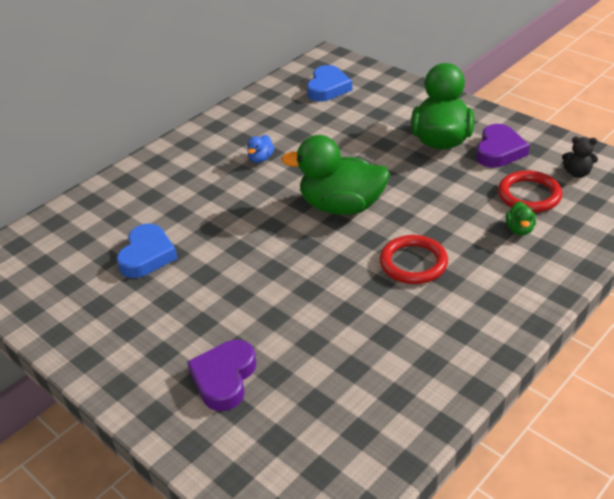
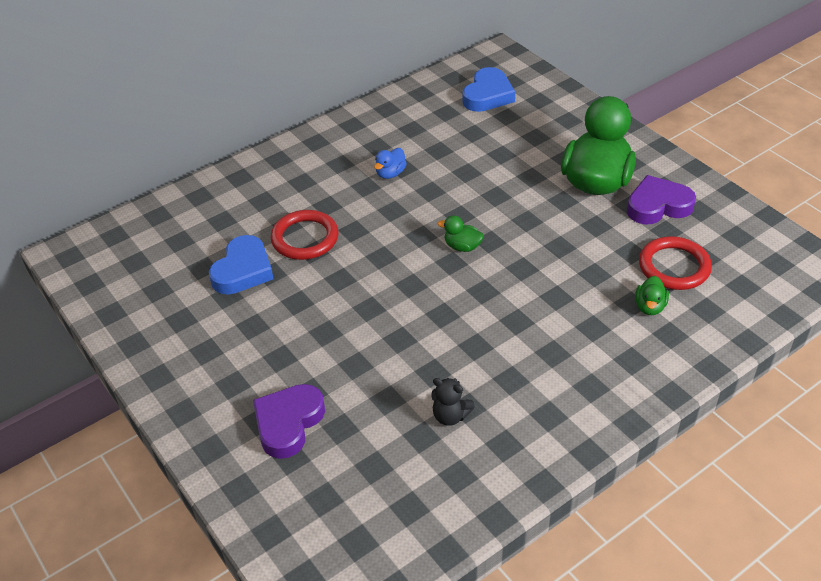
camera: 10 degrees right, 5 degrees up
(341, 206) = (462, 246): green duck -> green duck, size x0.41
(413, 263) = (520, 327): red ring -> red ring (305, 238)
(499, 151) = (658, 206): purple heart -> purple heart turned 135 degrees counterclockwise
(577, 173) = (738, 248): black teddy bear -> black teddy bear (450, 416)

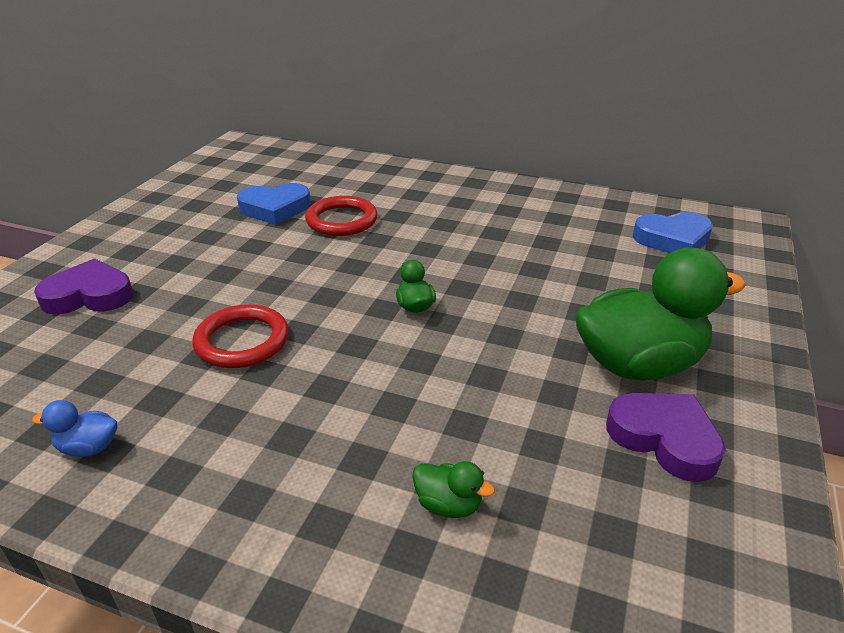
camera: 55 degrees right, 10 degrees down
(390, 173) = (477, 229): blue duck -> blue duck (89, 447)
(450, 416) = (139, 391): black teddy bear -> none
(649, 307) = (448, 505): green duck -> green duck turned 135 degrees counterclockwise
(674, 266) = (557, 503): red ring -> red ring (242, 341)

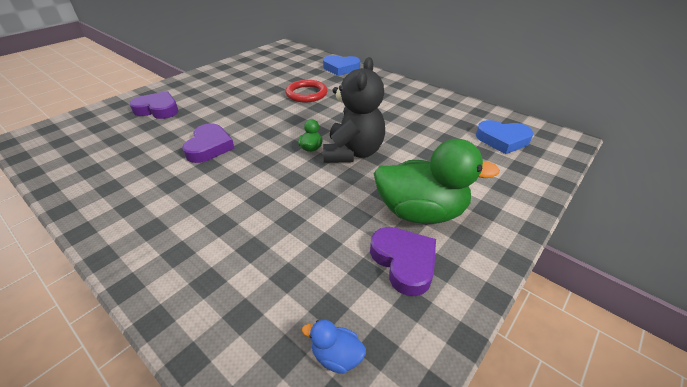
camera: 20 degrees right, 5 degrees up
(89, 447) = (103, 183): blue duck -> blue duck (336, 356)
(242, 341) = (209, 147): red ring -> purple heart
(275, 208) = (276, 82): blue heart -> blue heart (341, 68)
(448, 505) = (246, 263): green duck -> none
(484, 300) = (353, 153): none -> black teddy bear

